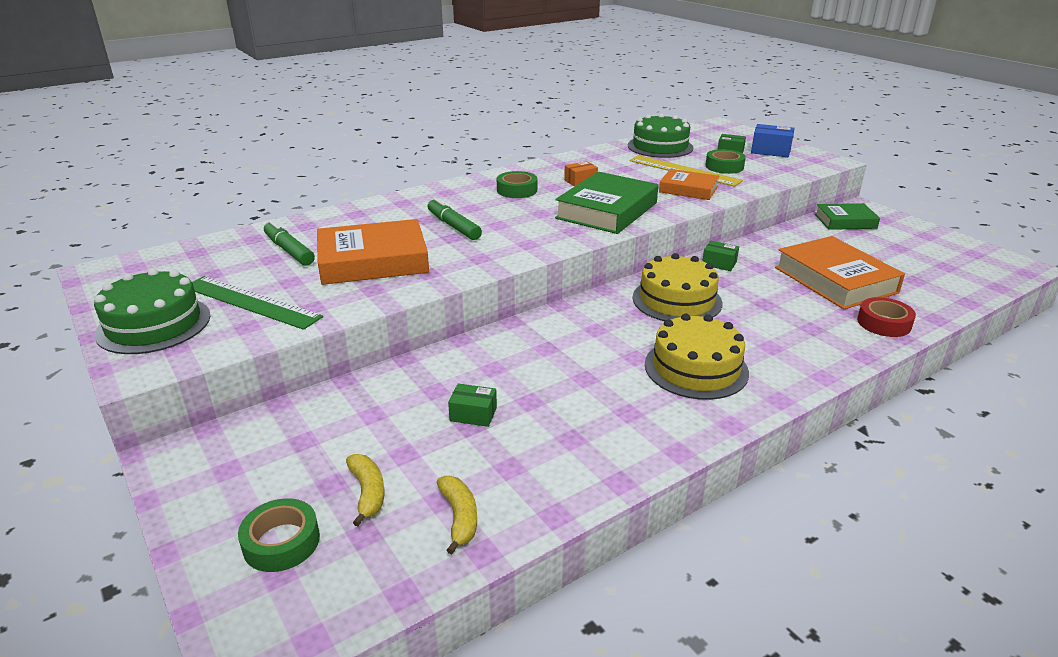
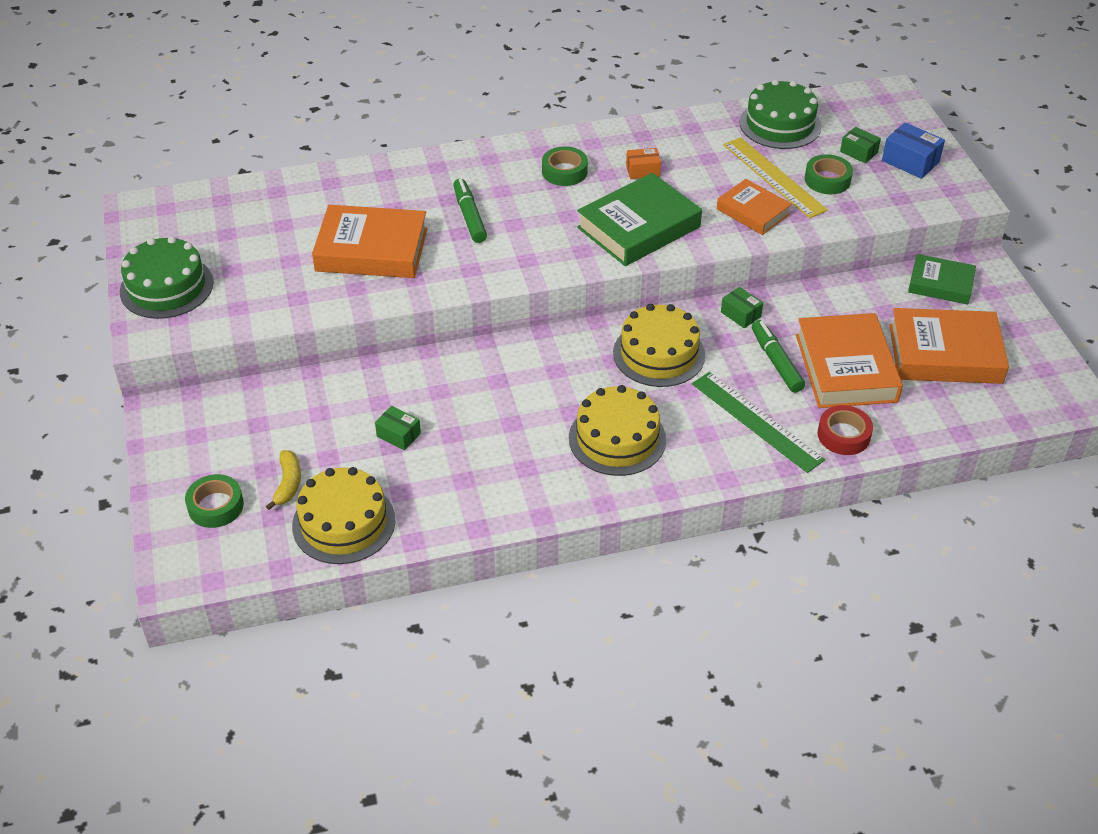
camera: 20 degrees right, 15 degrees up
(250, 302) = (249, 279): green ruler -> green ruler (756, 421)
(289, 250) = (303, 217): green marker -> green marker (776, 362)
(459, 517) = (344, 523): yellow banana -> yellow cake
(896, 258) = (945, 354): none -> orange book

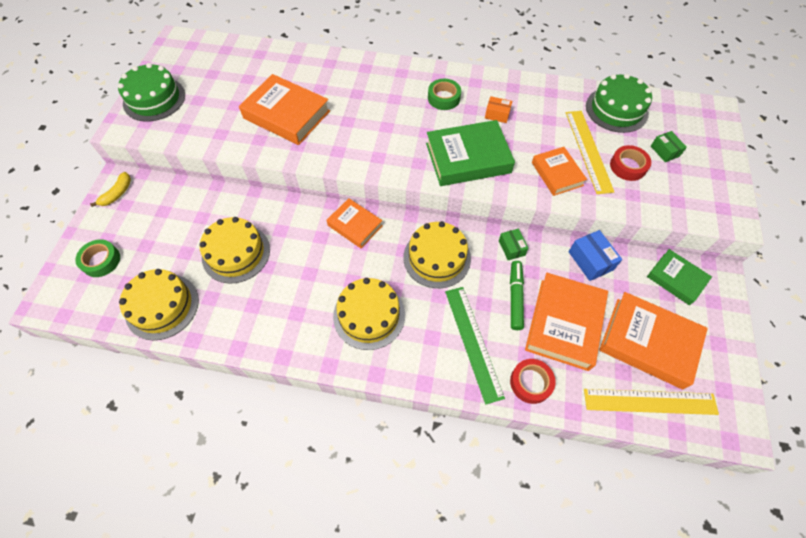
camera: 25 degrees right, 15 degrees up
(288, 484) = (150, 262): yellow banana -> yellow banana (117, 193)
(398, 435) = (236, 253): green box -> yellow cake
(469, 216) = (362, 111): green marker -> none
(533, 354) = (355, 225): none -> orange book
(827, 180) = (628, 166): green tape -> red tape
(910, 161) = (702, 172): blue box -> blue box (590, 261)
(977, 407) = (650, 402): none -> yellow ruler

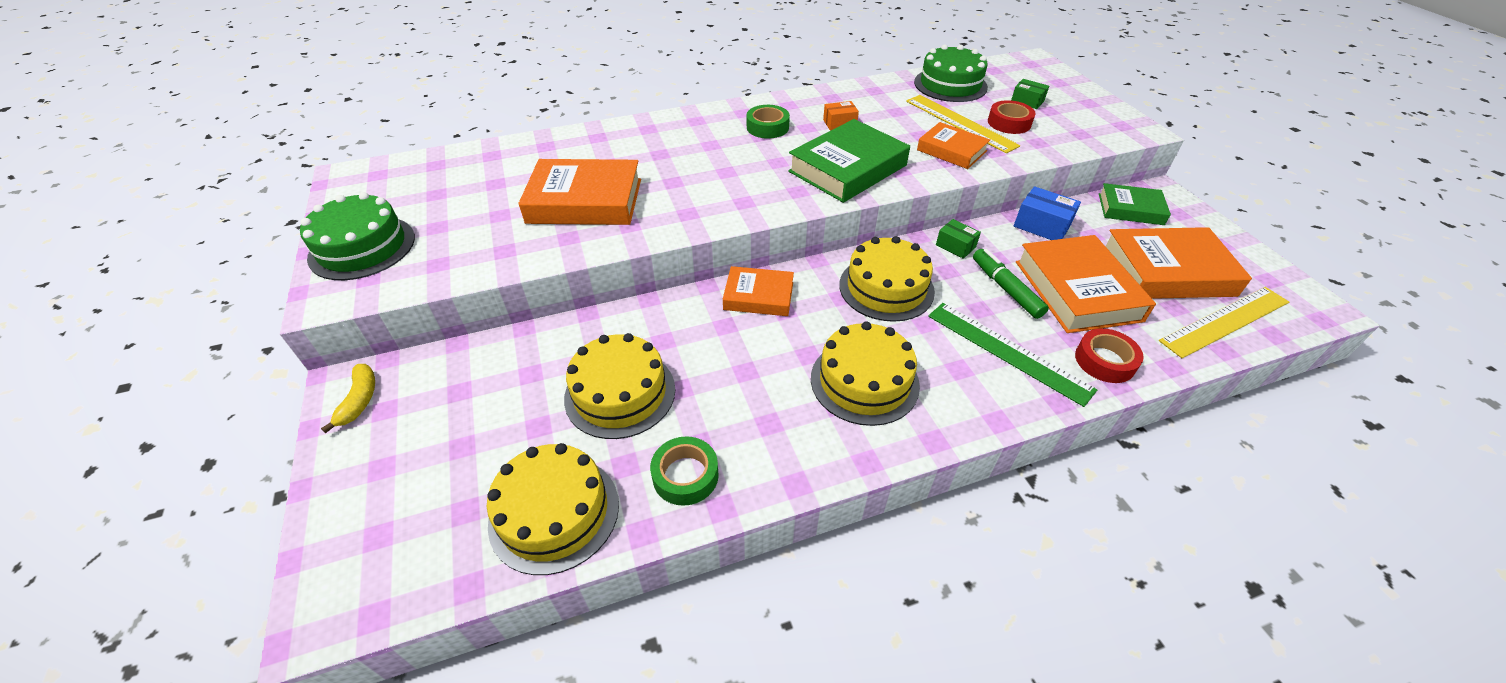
camera: 30 degrees left, 15 degrees down
(101, 261) = (394, 501): green tape -> green tape (685, 475)

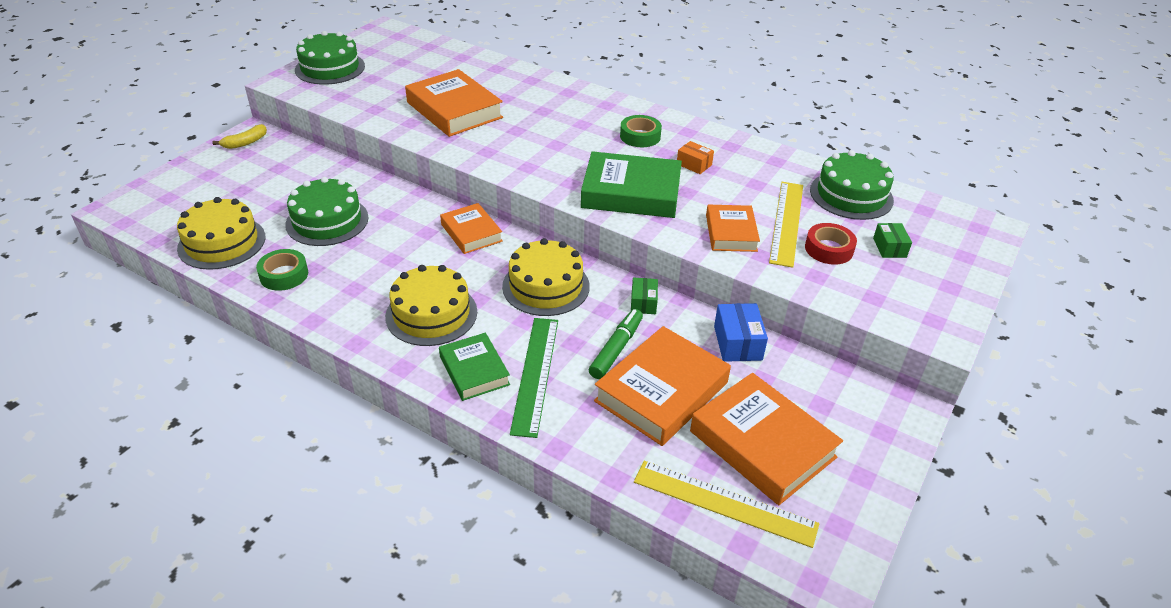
camera: 50 degrees right, 5 degrees down
(620, 393) = (327, 221): yellow cake -> green cake
(1105, 361) = (580, 433): red tape -> none
(1130, 209) = (844, 394): green book -> green book (474, 371)

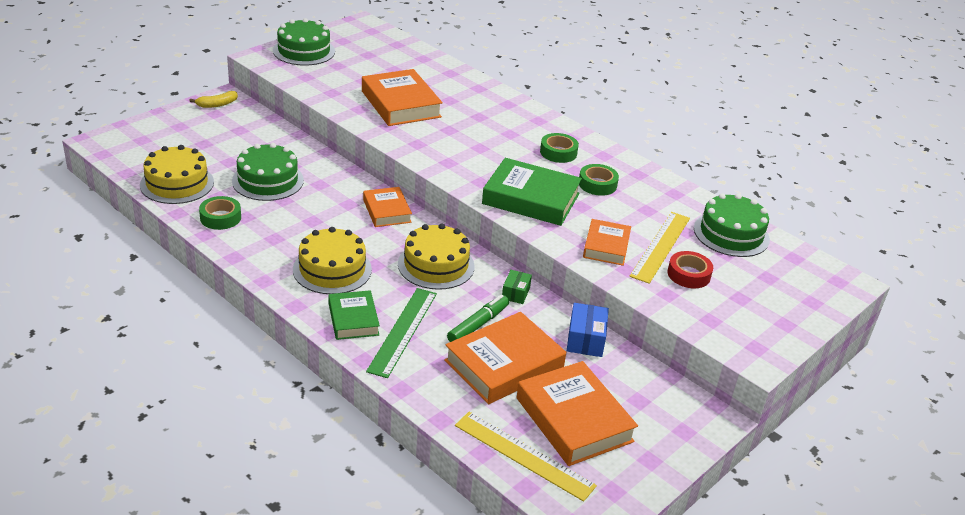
camera: 10 degrees right, 5 degrees down
(694, 164) = (597, 184): orange box -> green tape
(889, 248) = (745, 283): green box -> none

